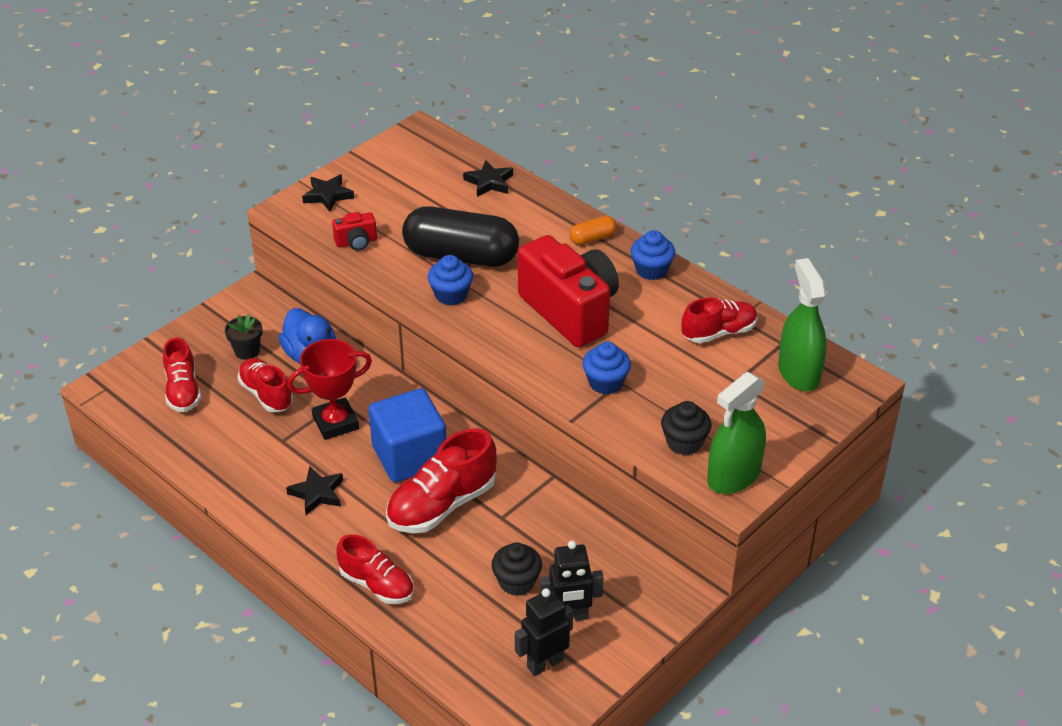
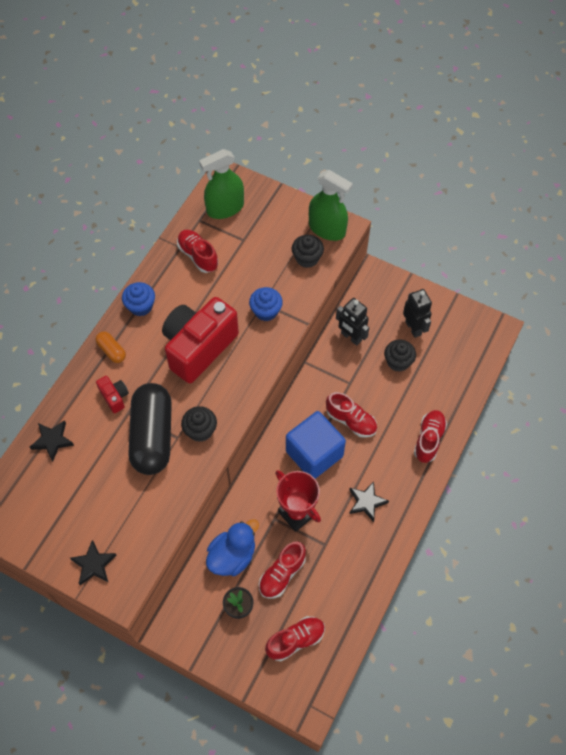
camera: 105 degrees left, 20 degrees up
(356, 242) = (152, 520): red camera -> red camera (114, 397)
(442, 505) = (351, 421): red shoe -> red shoe, size x0.66
(451, 295) = (200, 430): blue cupcake -> black cupcake
(544, 663) = (451, 333): black robot -> black robot (351, 337)

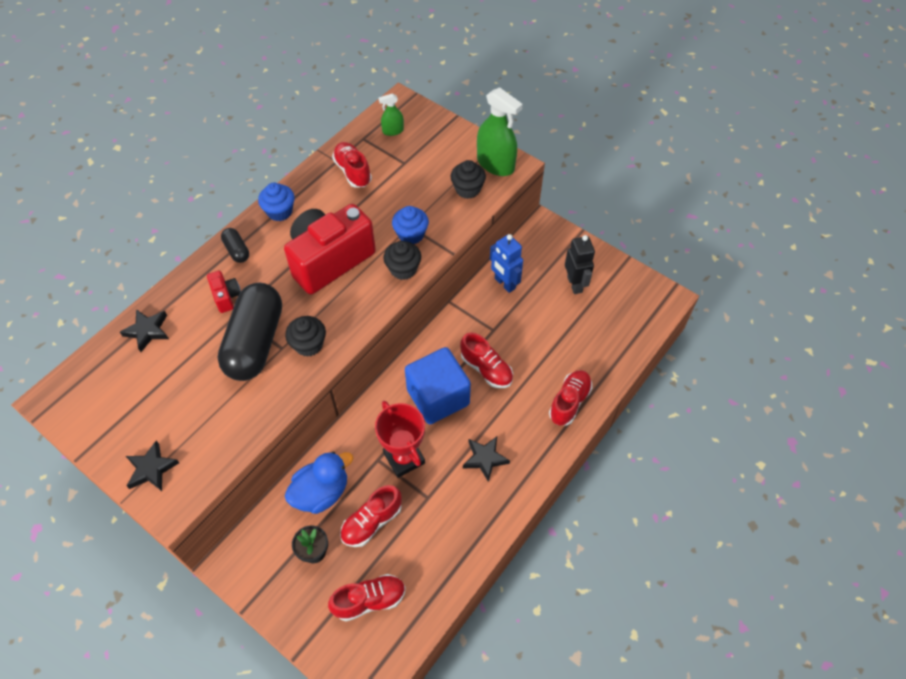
camera: 10 degrees right, 5 degrees down
(112, 351) = (237, 250): orange capsule -> black capsule
(225, 208) = (393, 131): green spray bottle -> green spray bottle, size x0.52
(351, 337) = (504, 283): black robot -> blue robot
(398, 362) = (551, 316): black cupcake -> black cupcake (403, 269)

